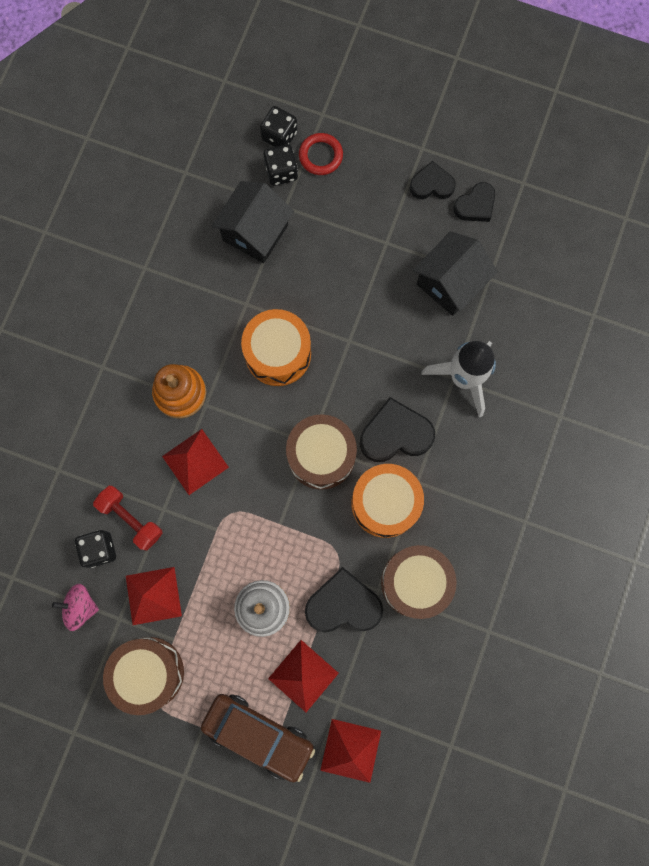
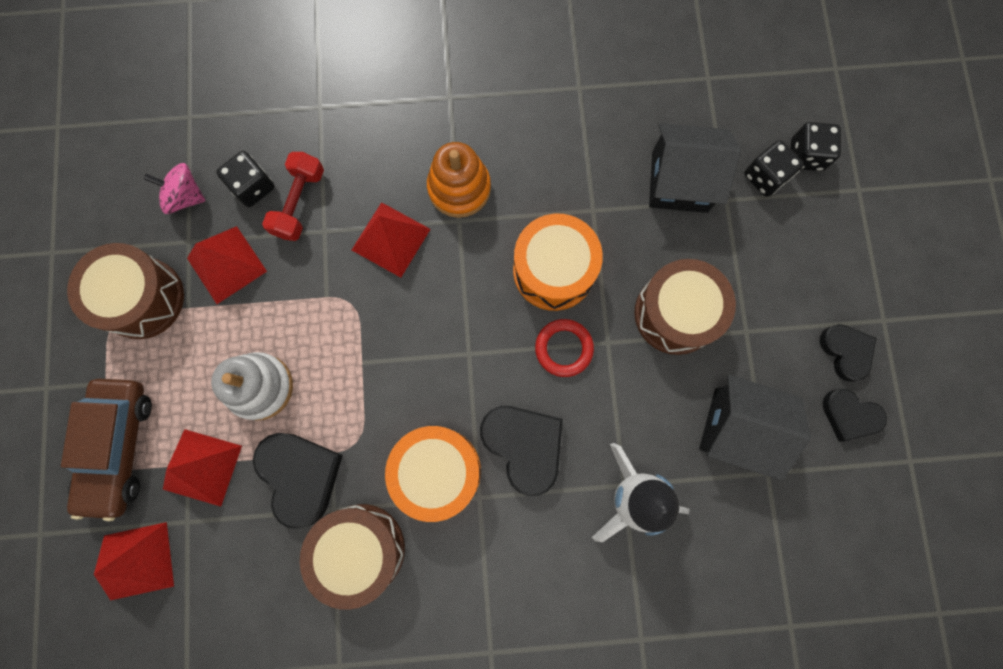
camera: 65 degrees right, 0 degrees up
(80, 607) = (185, 197): pink spinning top -> pink spinning top turned 60 degrees counterclockwise
(320, 156) = (808, 210): red ring -> red ring (563, 348)
(321, 455) = (459, 372): brown drum -> brown drum (675, 313)

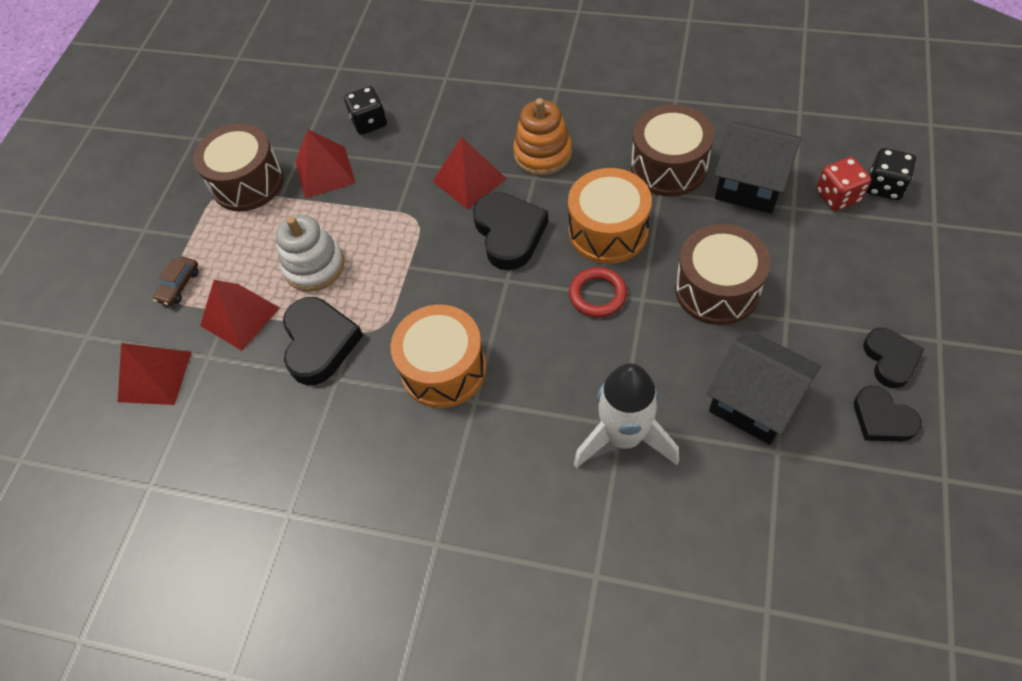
camera: 25 degrees right, 20 degrees down
(118, 447) = (179, 285): brown car -> brown car, size x0.45
(185, 197) = (312, 119): pink spinning top -> none
(299, 203) = (402, 140): red dumbbell -> none
(360, 549) = (348, 417): brown drum -> brown drum (669, 167)
(524, 446) = (532, 367): black heart -> black heart (509, 233)
(765, 177) = (838, 196): black dice -> red dice

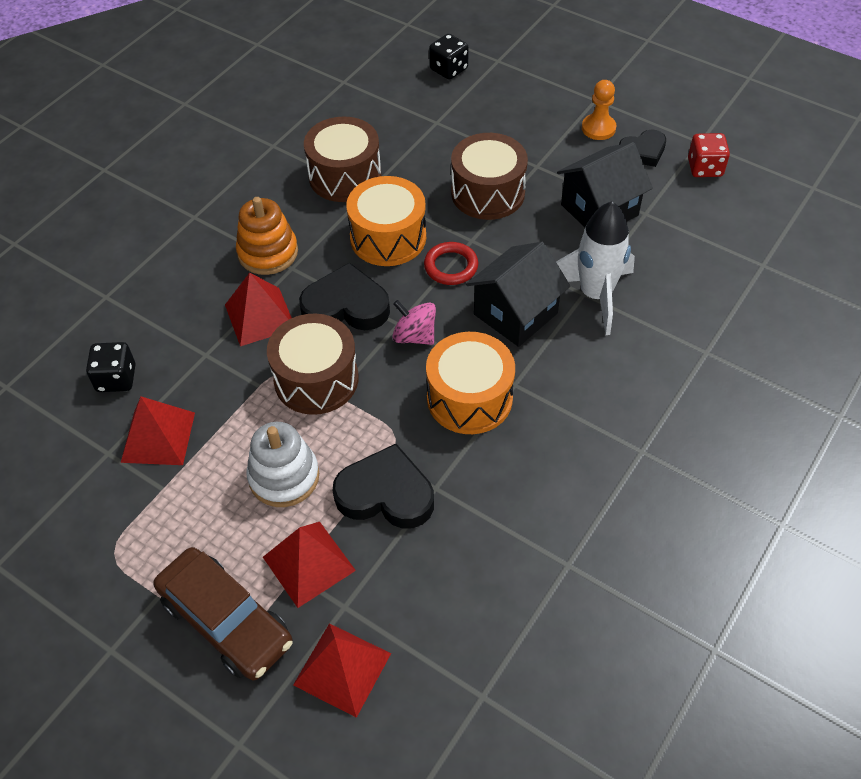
camera: 75 degrees left, 5 degrees down
(179, 285) = (226, 621): brown car -> brown car, size x2.21
(248, 182) = (117, 518): brown drum -> brown drum (316, 379)
(497, 298) = (414, 336): none -> pink spinning top
(750, 185) = (398, 137): black house -> black house (515, 314)
(838, 196) = (441, 95): red dice -> red dice (705, 168)
(890, 359) = (598, 128): black heart -> orange pawn

